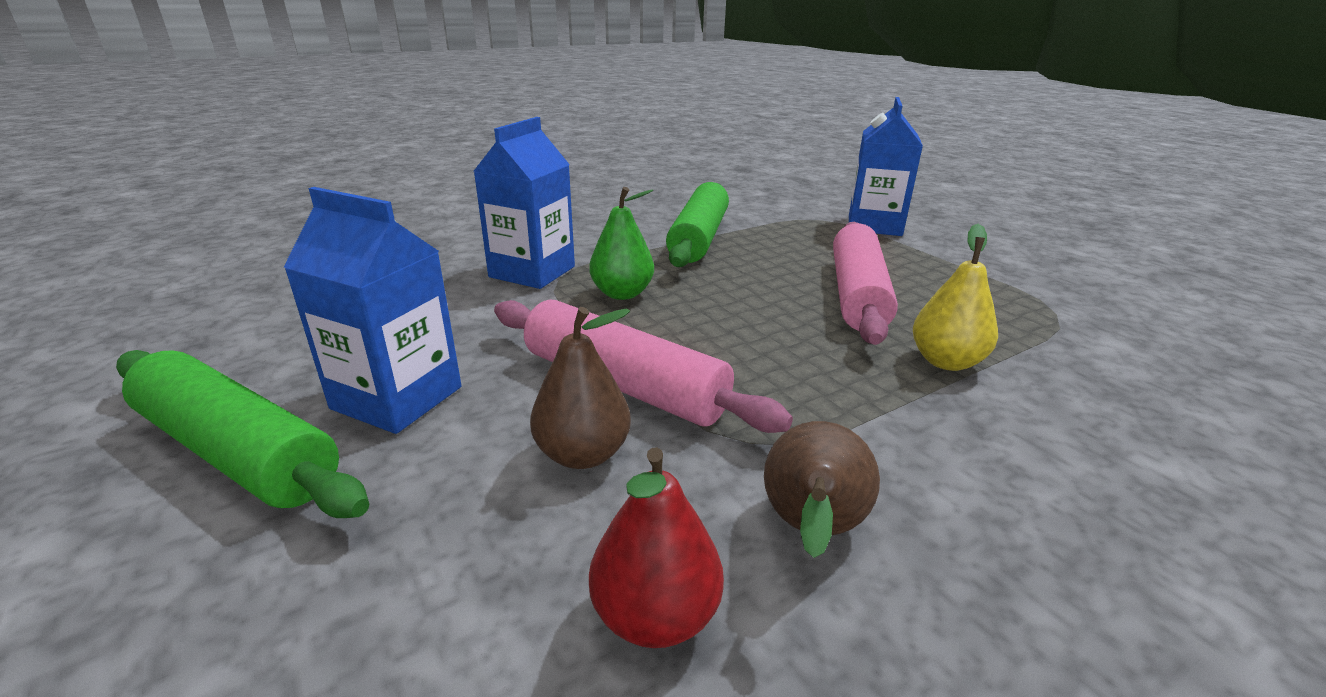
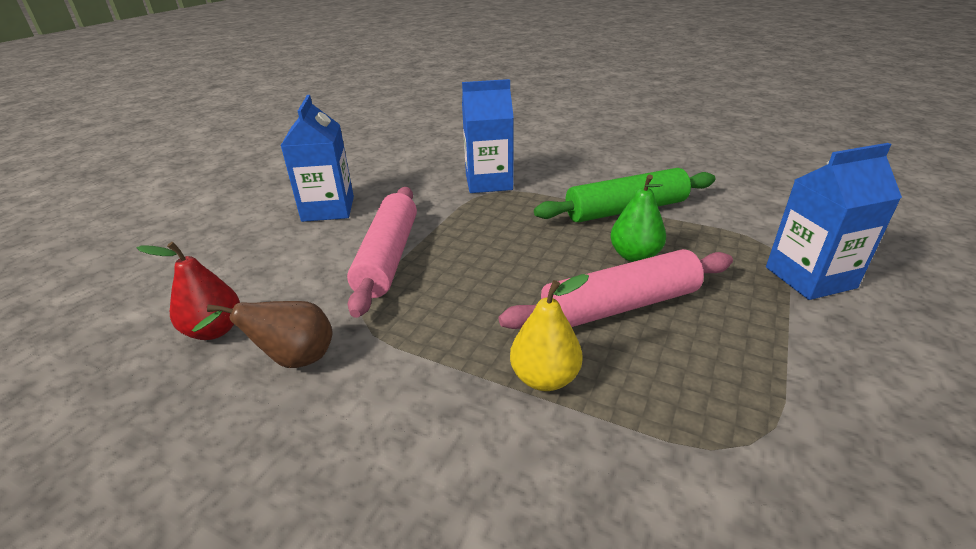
camera: 60 degrees right, 5 degrees up
(237, 452) = (270, 199): green rolling pin -> none
(582, 454) = (316, 270): brown pear -> none
(622, 293) = (495, 217): green pear -> green pear (634, 256)

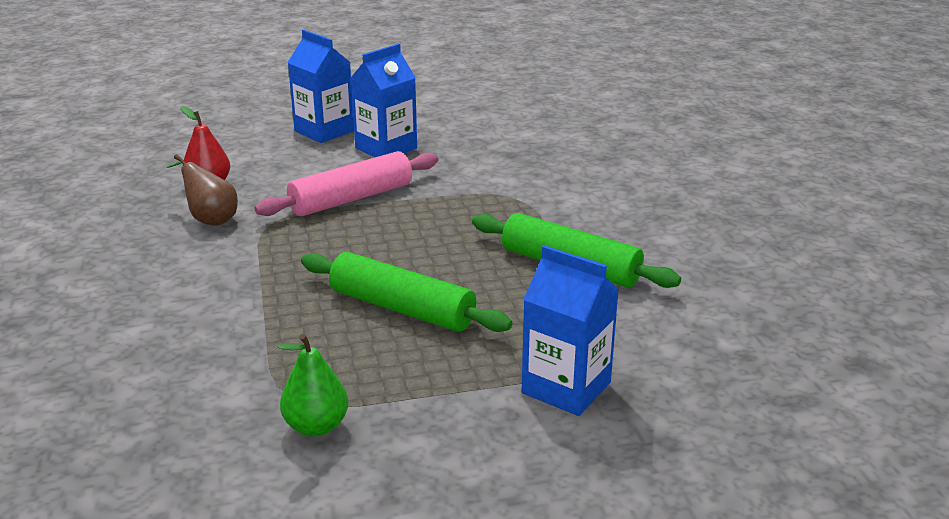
camera: 50 degrees right, 5 degrees down
(489, 182) = (527, 188): blue carton -> blue carton (324, 131)
(544, 378) = (283, 305): yellow pear -> none
(619, 306) = (402, 308): pink rolling pin -> green rolling pin
(634, 256) = (489, 293): green pear -> green pear (316, 426)

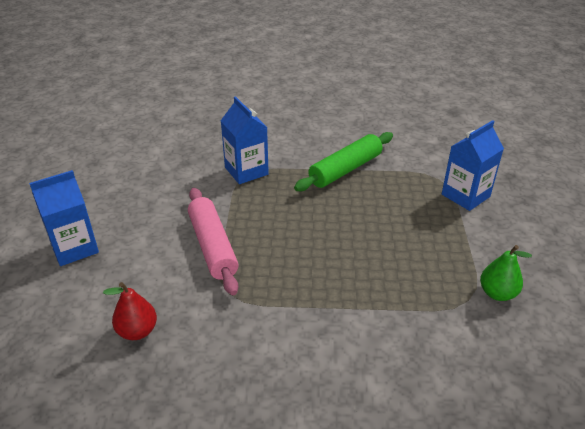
camera: 75 degrees left, 10 degrees up
(210, 219) = (207, 333): brown pear -> none
(386, 148) = (135, 218): blue carton -> blue carton (246, 171)
(402, 308) = (375, 242): green rolling pin -> none

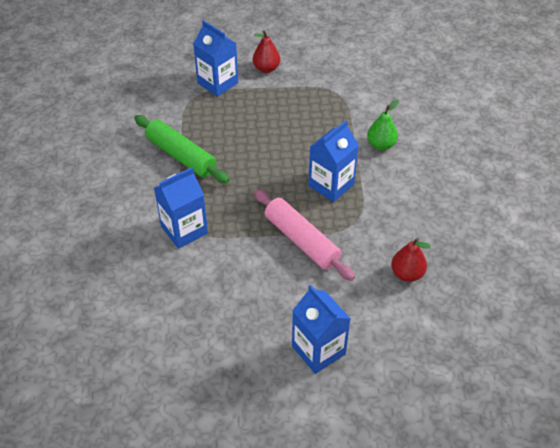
camera: 95 degrees left, 10 degrees up
(212, 246) = (301, 241): pink rolling pin -> pink rolling pin turned 75 degrees clockwise
(291, 277) = (331, 185): none -> blue carton
(497, 293) = (327, 78): green pear -> green pear (381, 145)
(503, 236) = (266, 68): none -> red pear

